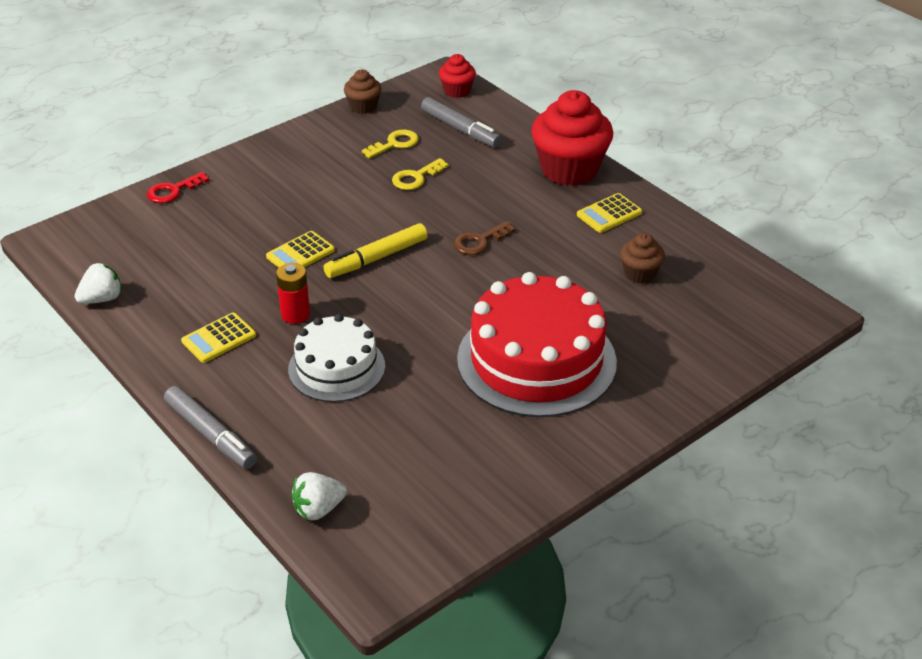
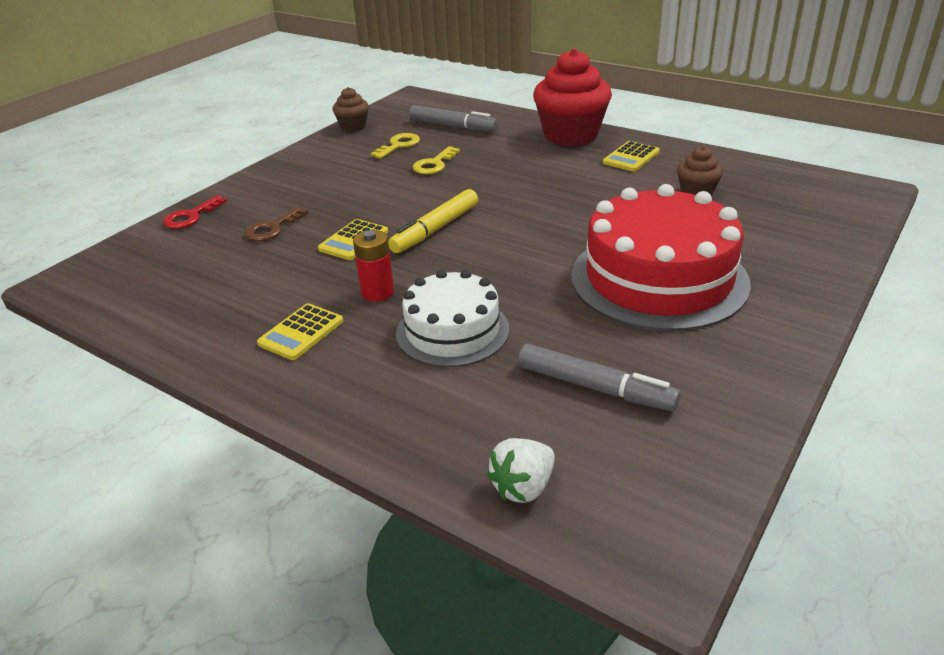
camera: 15 degrees left, 5 degrees down
(102, 299) = (143, 324): white strawberry -> none
(211, 434) = (339, 434): grey marker -> grey marker (595, 387)
(457, 91) = (432, 104): red cupcake -> none
(480, 241) = (528, 198): brown key -> brown key (272, 228)

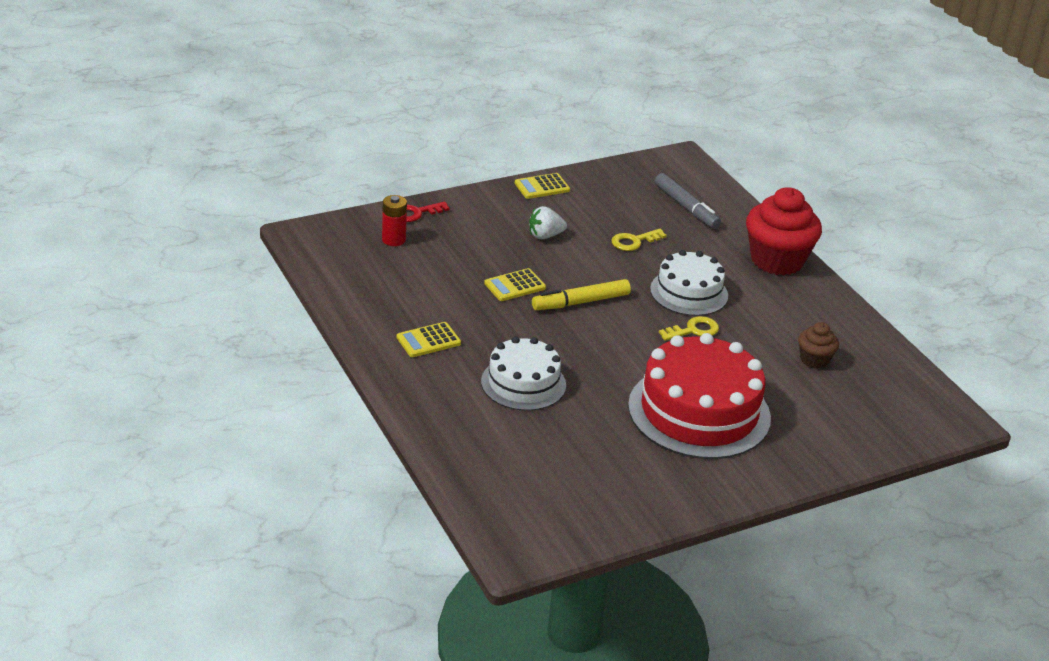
camera: 25 degrees right, 0 degrees up
(272, 228) = (466, 249): brown key -> none
(353, 126) = (602, 172): brown cupcake -> none
(377, 292) = (498, 334): red battery -> red battery (393, 240)
(398, 145) = (622, 209): yellow key -> yellow key (693, 330)
(523, 487) = (481, 488): white strawberry -> white strawberry (545, 236)
(527, 184) = (689, 292): none -> white cake
(595, 387) = (576, 458): grey marker -> none
(631, 157) = (802, 304): yellow calculator -> yellow calculator (542, 187)

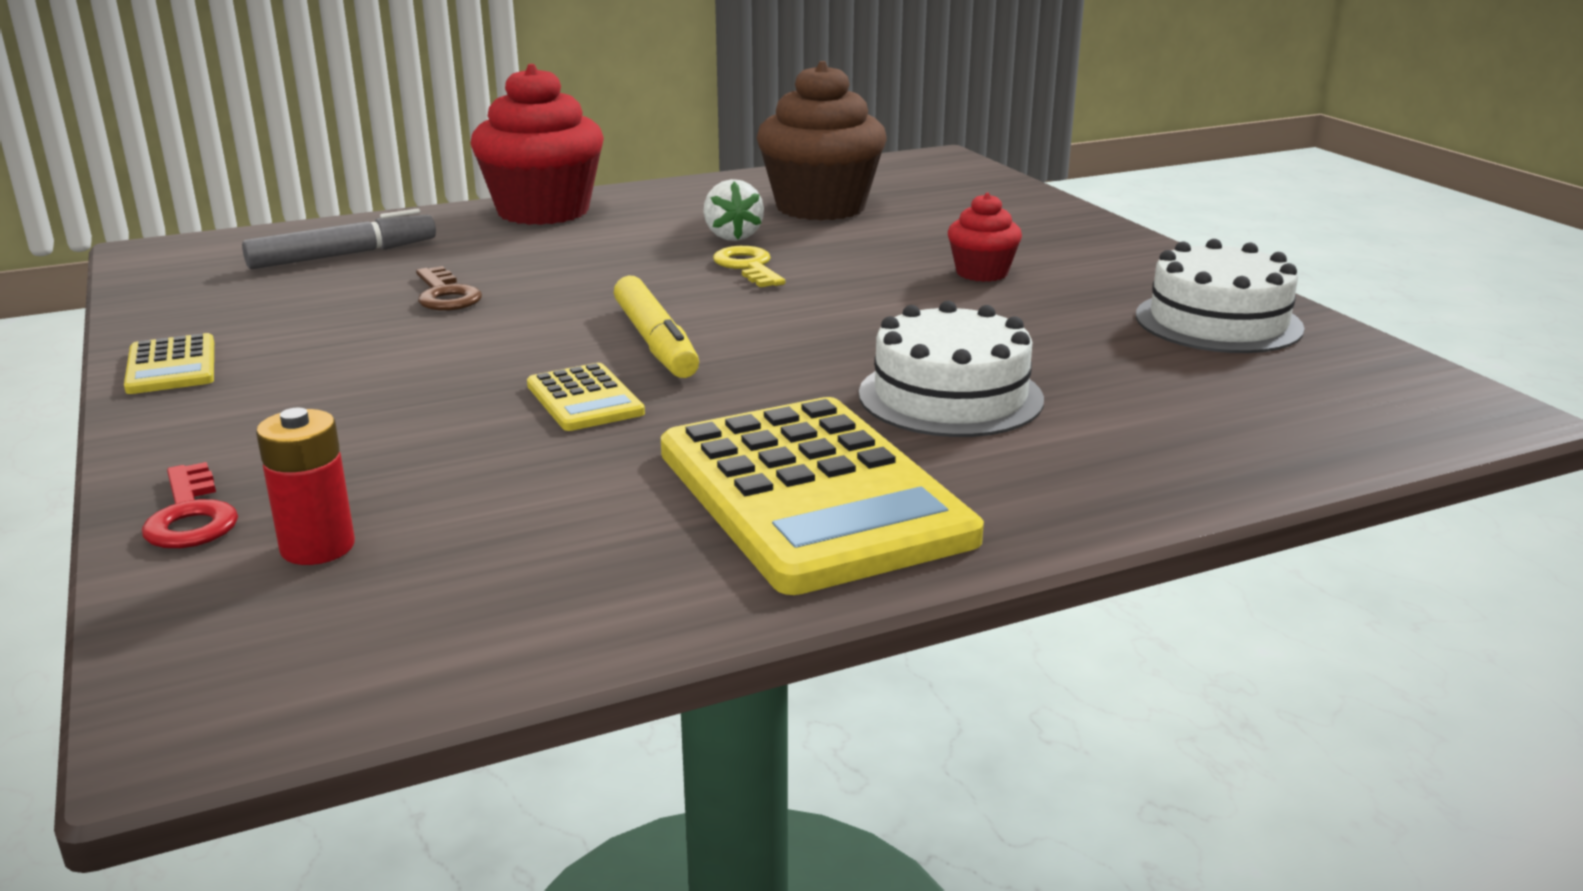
camera: 85 degrees left, 10 degrees down
(428, 340) = (811, 495): yellow calculator -> yellow calculator, size x2.22
(545, 236) = (388, 367): white strawberry -> white strawberry (732, 236)
(634, 241) = (446, 295): yellow key -> brown key
(689, 292) = (631, 265): white cake -> white cake (1218, 322)
(699, 411) = (982, 273): red cake -> red cupcake
(814, 360) = (820, 207): brown cupcake -> brown cupcake, size x2.01

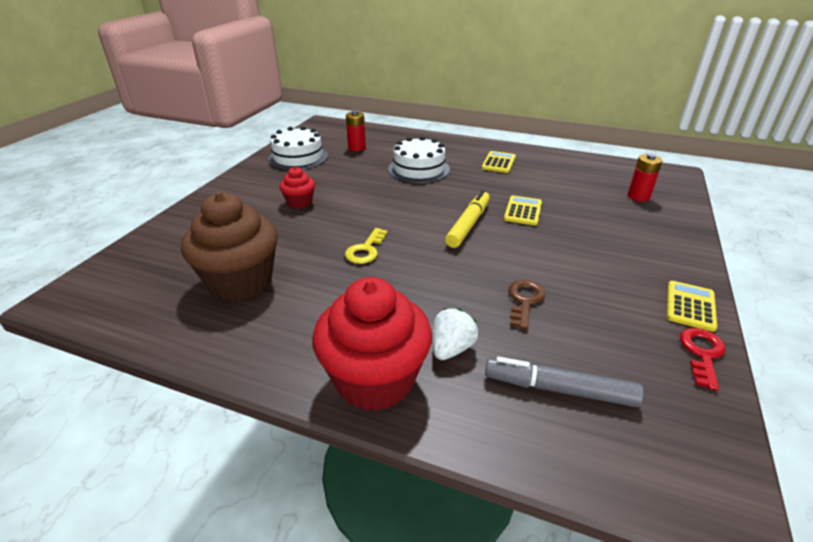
camera: 135 degrees left, 10 degrees up
(191, 516) = (677, 220): red key -> red key (701, 354)
(732, 236) = (329, 278): white strawberry -> white strawberry (451, 348)
(811, 495) = (498, 163): yellow calculator -> yellow calculator, size x0.45
(1197, 386) = (357, 148): none -> red battery

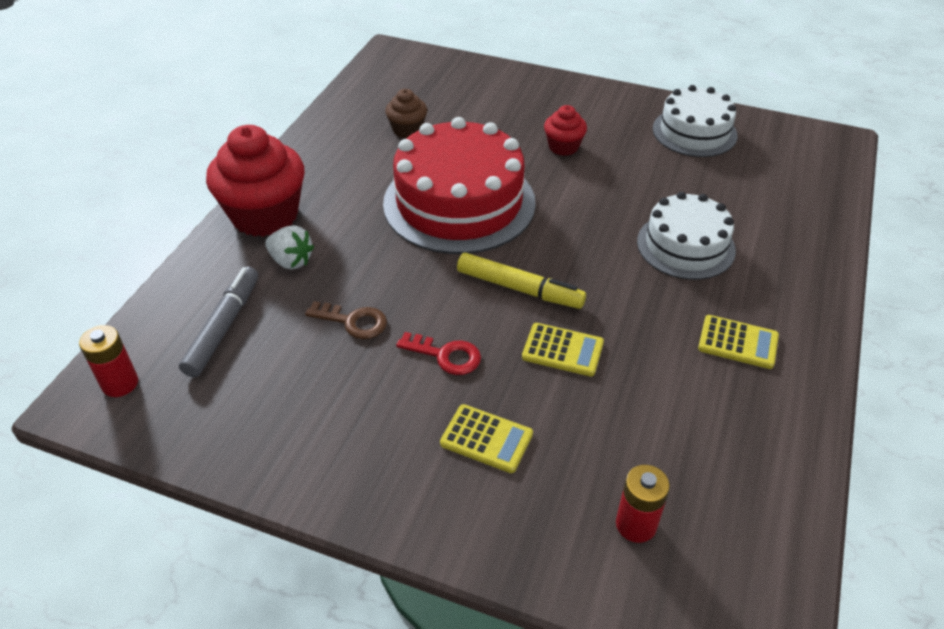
camera: 90 degrees right, 10 degrees up
(240, 281) = (407, 130): brown cupcake -> brown cupcake, size x0.50
(357, 148) = (747, 181): red battery -> red battery (120, 383)
(366, 250) = (459, 202): yellow key -> red cake
(690, 306) = (321, 481): yellow calculator -> yellow calculator (486, 439)
(701, 354) = (239, 458): red key -> red key (445, 355)

